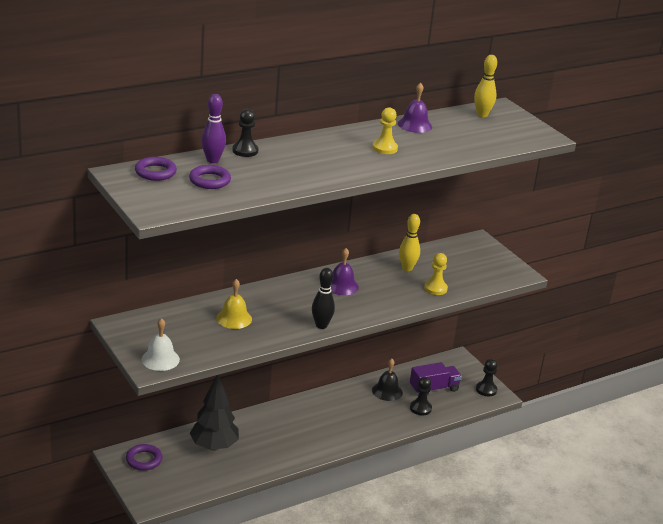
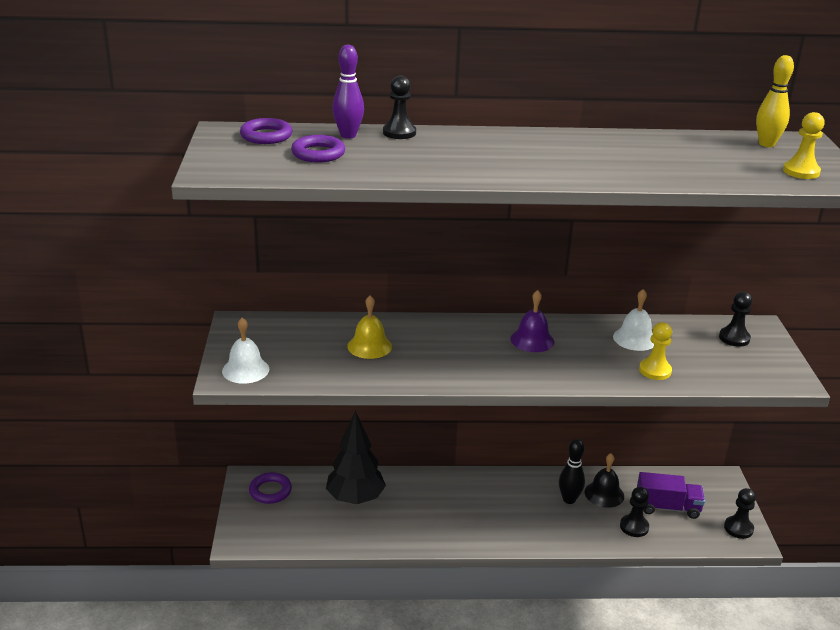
camera: 30 degrees right, 0 degrees up
(321, 325) = (467, 379): black bowling pin -> black bowling pin (569, 499)
(385, 148) = (585, 158): yellow pawn -> yellow pawn (801, 172)
(407, 268) = (635, 338): yellow bowling pin -> white bell
(415, 125) = (655, 141): purple bell -> none
(468, 252) = (734, 338): none -> black pawn

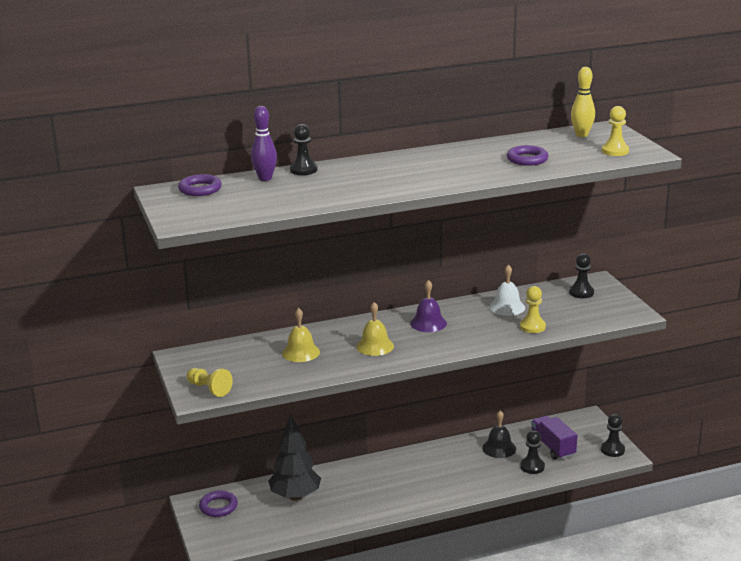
camera: 15 degrees left, 5 degrees down
(245, 370) = (209, 389): white bell -> yellow pawn
(318, 153) = (253, 196): purple ring -> purple ring (527, 159)
(456, 356) = (375, 346): none -> yellow bell
(569, 499) = (472, 458): black bowling pin -> none
(667, 507) = (552, 447): purple truck -> purple truck turned 105 degrees counterclockwise

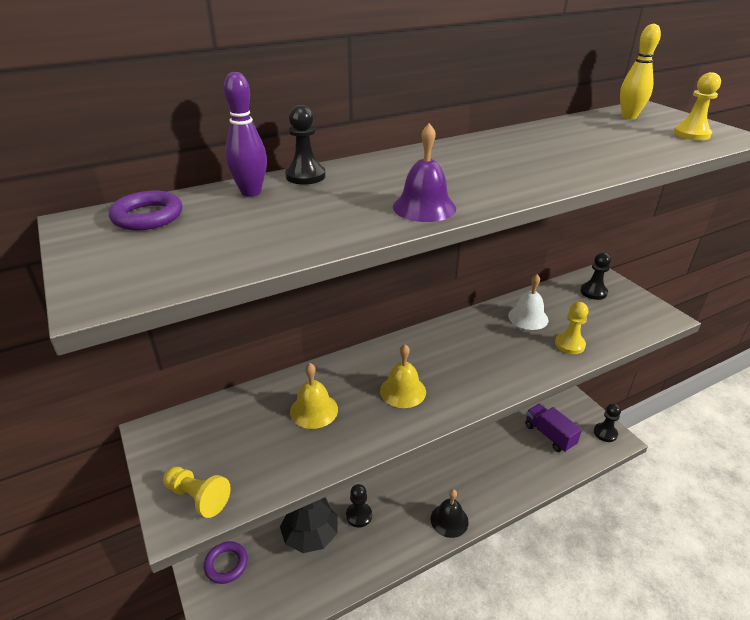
camera: 10 degrees left, 10 degrees up
(428, 323) = (452, 348): purple bell -> purple bell (424, 207)
(499, 448) = (500, 441): black bell -> black bell (449, 520)
(527, 159) = (597, 149): purple ring -> none
(532, 466) = (540, 463): black pawn -> black pawn (359, 515)

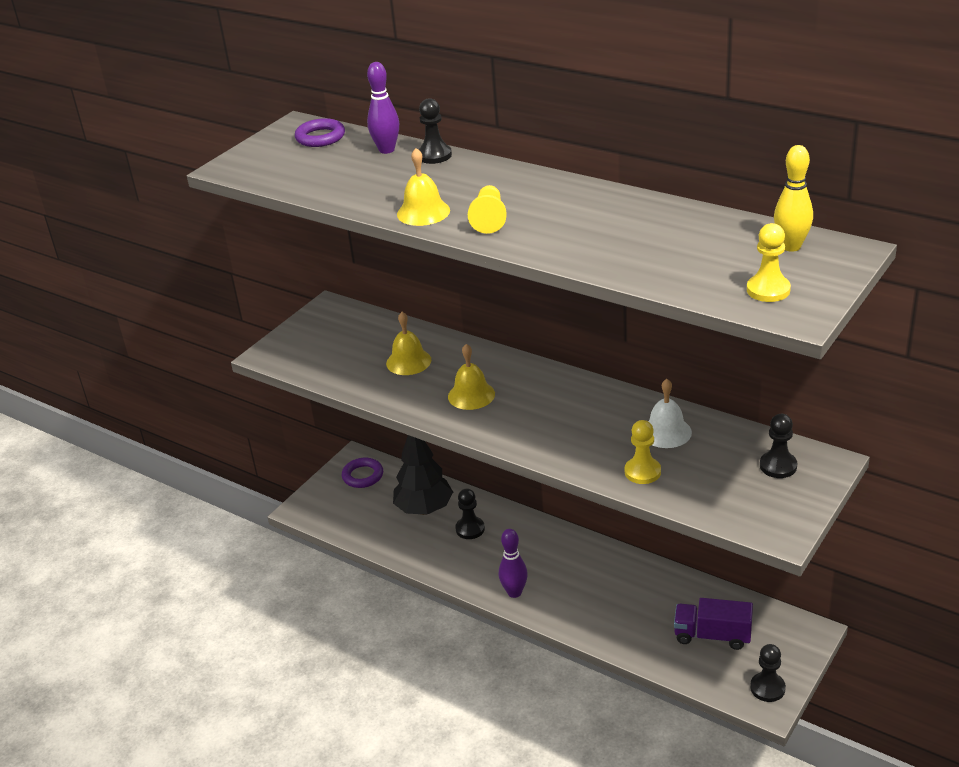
camera: 65 degrees right, 0 degrees up
(198, 497) = (289, 353): yellow pawn -> yellow pawn (489, 219)
(424, 207) = (423, 212): purple bell -> yellow bell
(449, 520) = (514, 592): black bell -> purple bowling pin
(549, 435) = (712, 635): purple truck -> purple truck turned 105 degrees counterclockwise

